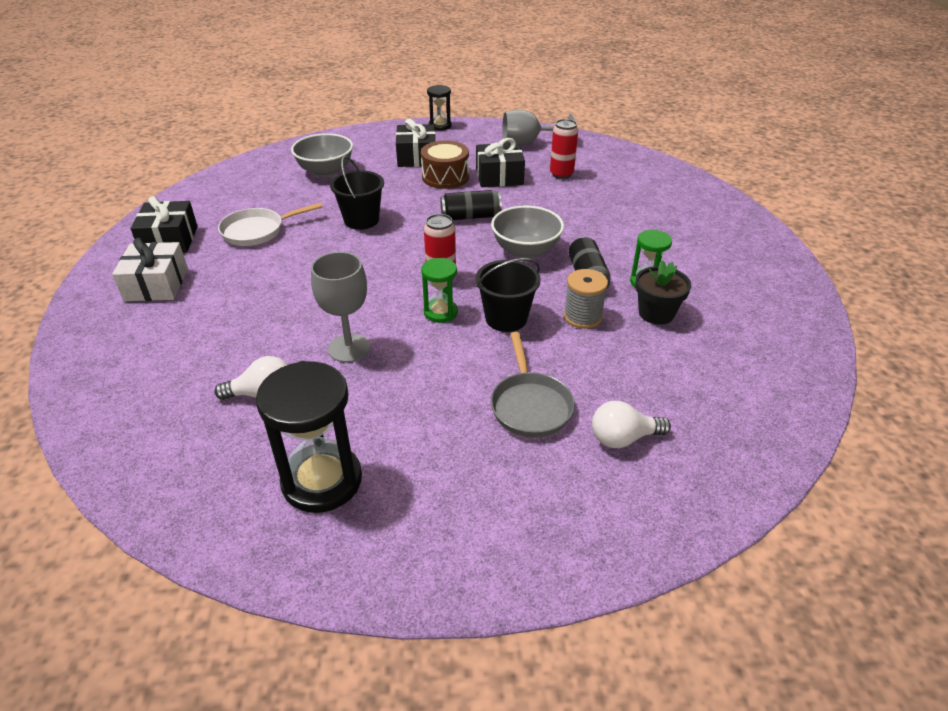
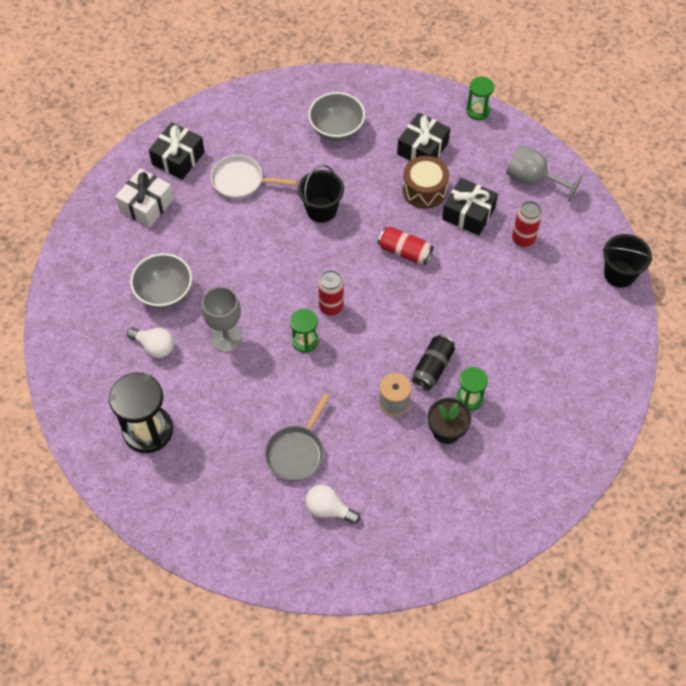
camera: 35 degrees right, 20 degrees up
(440, 126) = (478, 111): black hourglass -> green hourglass
(470, 216) = (404, 252): black can -> red can
(506, 318) = (342, 373): black bucket -> black bucket (619, 274)
(526, 251) = (412, 315): grey bowl -> grey bowl (164, 293)

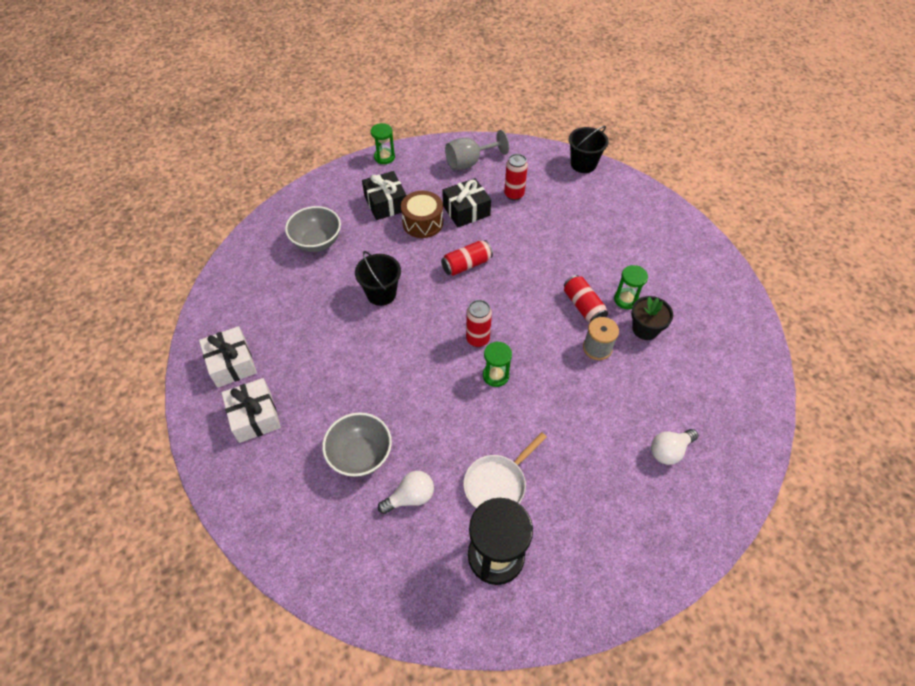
camera: 55 degrees left, 5 degrees down
(178, 158) = (232, 363): black gift -> white gift
(226, 338) = (448, 432): grey goblet -> none
(241, 181) = (301, 331): white pan -> white pan (497, 484)
(296, 452) = (599, 443): grey pan -> none
(432, 367) = (583, 306): black can -> red can

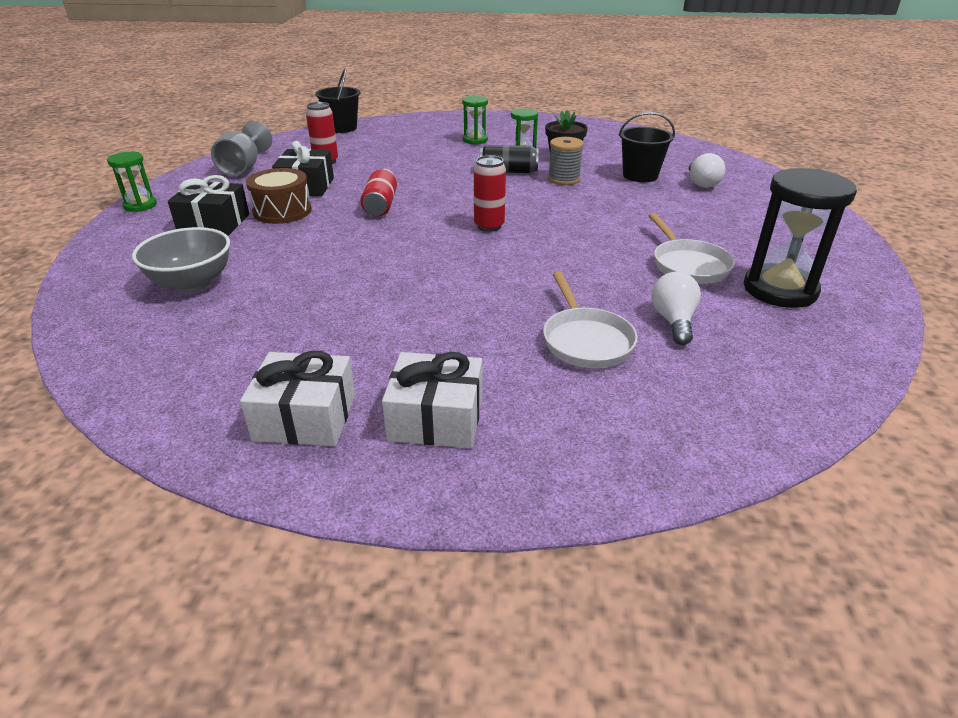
camera: 60 degrees left, 20 degrees down
(360, 455) = (585, 340): grey bowl -> white pan
(381, 293) = (349, 261): black bucket -> black bucket (640, 175)
(495, 375) = (547, 230): green hourglass -> green hourglass (475, 140)
(583, 306) = (508, 171): red can -> black can

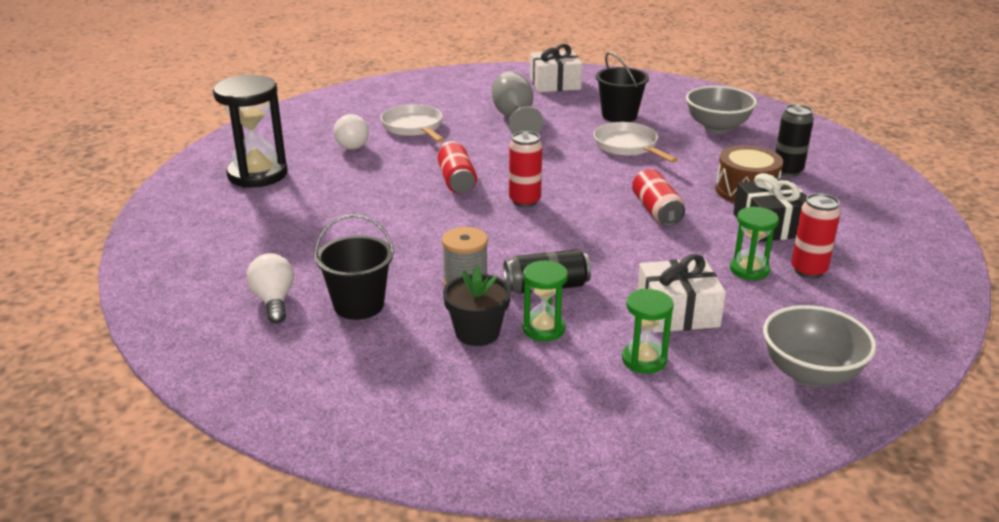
camera: 165 degrees right, 5 degrees down
(140, 205) = (893, 179): green hourglass -> green hourglass (749, 270)
(214, 223) = (788, 171): black gift -> black can
(243, 168) = (890, 243): grey goblet -> grey goblet (514, 118)
(342, 128) = (904, 361): black bucket -> black bucket (619, 115)
(395, 129) = (810, 373): none -> grey bowl
(436, 418) = (488, 90): white gift -> white gift (677, 312)
(547, 254) = (456, 180): none -> red can
(688, 265) = (328, 186): white pan -> white pan (628, 146)

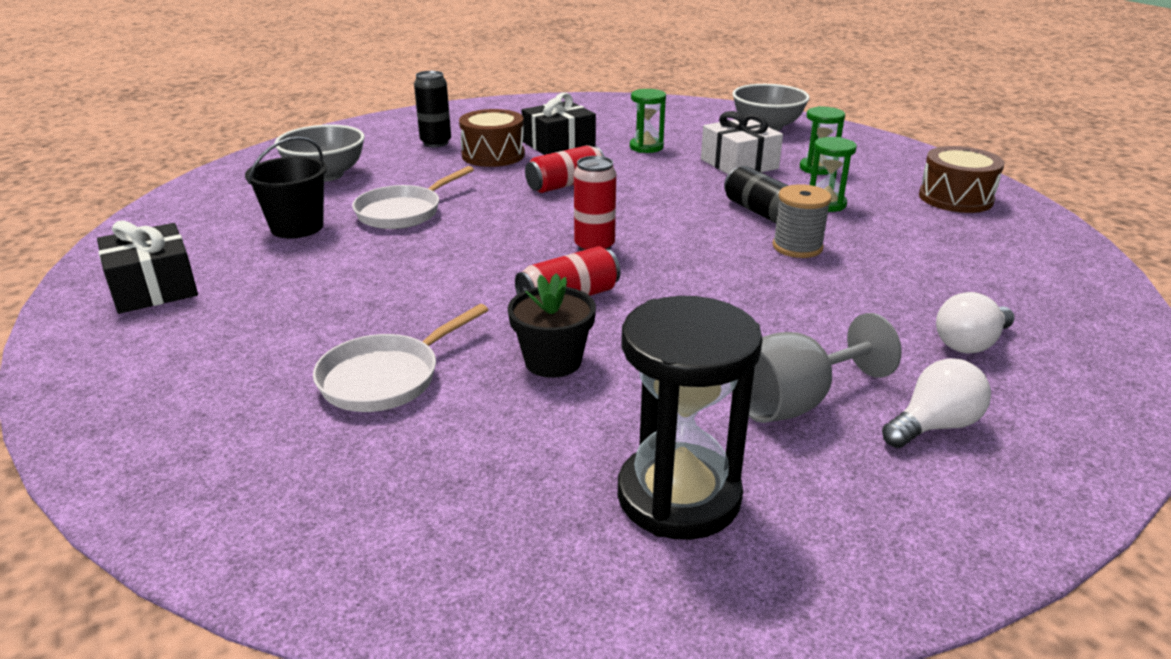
camera: 110 degrees left, 0 degrees up
(352, 144) = (487, 425): white light bulb -> white light bulb (934, 426)
(359, 305) = (906, 291): black bucket -> none
(477, 332) = (868, 227): black flower pot -> black flower pot (553, 361)
(510, 424) = (955, 198): none -> brown drum
(514, 118) = (322, 296): grey goblet -> grey goblet (794, 402)
(555, 83) = (153, 288): white gift -> black gift
(808, 270) = (627, 131): red can -> none

